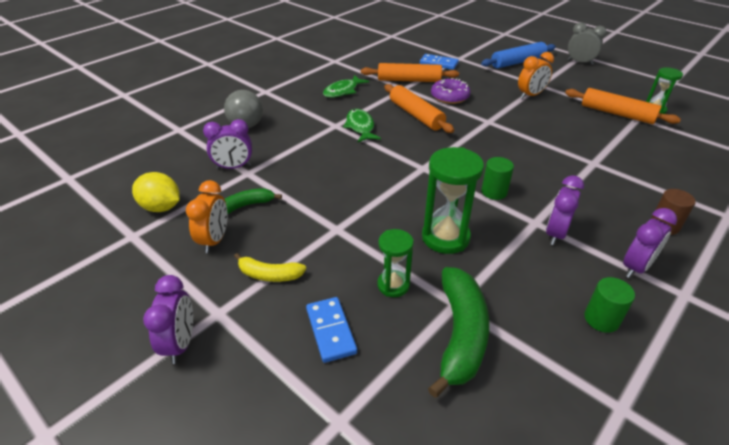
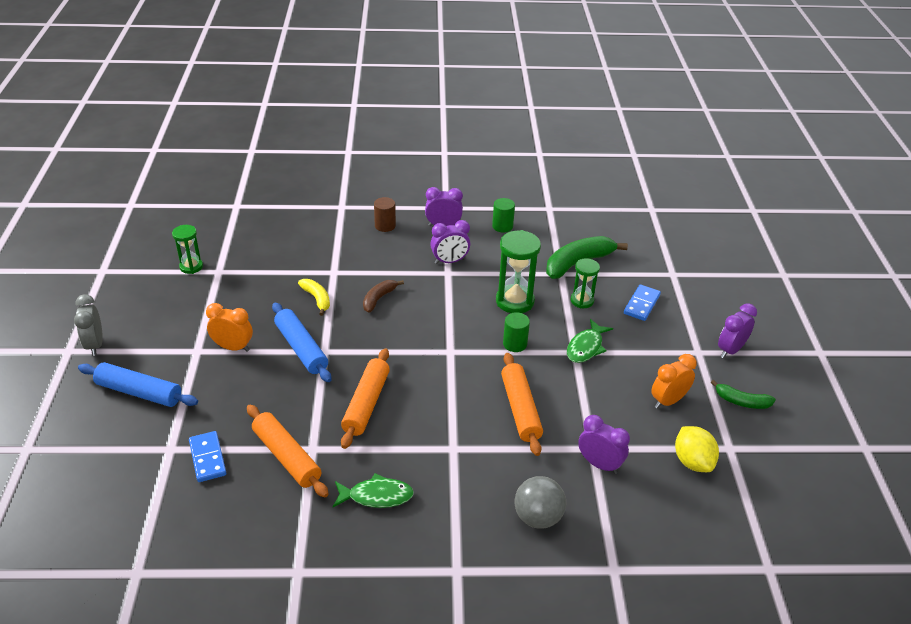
camera: 135 degrees left, 0 degrees up
(246, 205) = (621, 414): green banana -> green banana (742, 402)
(269, 275) = (649, 353): yellow banana -> yellow banana (317, 299)
(360, 127) = (435, 428): green fish -> green fish (586, 347)
(449, 96) = (297, 401): purple donut -> none
(494, 192) = (436, 302): green cylinder -> green cylinder (515, 344)
(502, 115) = (301, 348): none -> blue rolling pin
(530, 167) = (378, 299): none -> brown banana
(617, 114) = (223, 284): orange rolling pin -> orange rolling pin (520, 409)

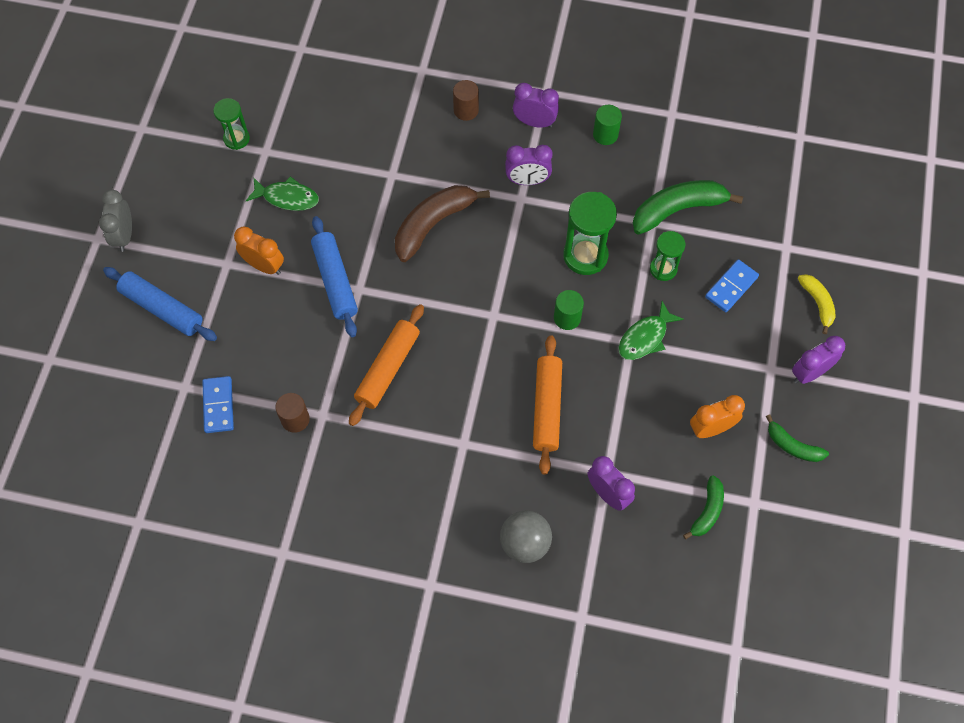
camera: 15 degrees right, 25 degrees up
(287, 456) = (295, 419): orange rolling pin -> brown cylinder
(317, 299) = (365, 212): yellow banana -> yellow banana (817, 303)
(376, 496) = (373, 485): green fish -> green fish (287, 198)
(378, 299) = (433, 224): brown banana -> brown banana, size x1.79
(692, 461) = (707, 511): yellow lemon -> green banana

